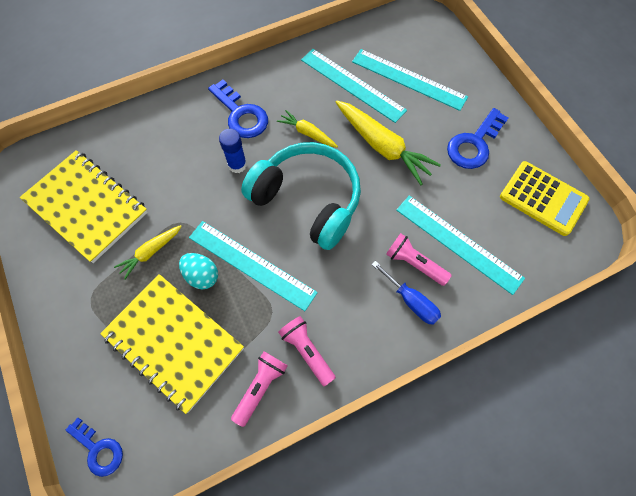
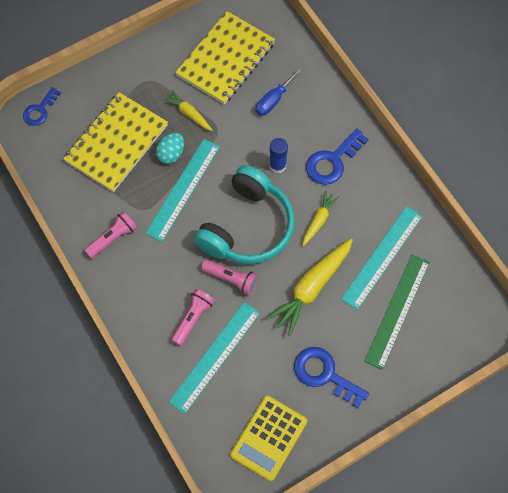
camera: 85 degrees right, 0 degrees up
(260, 387) = (84, 208): pink flashlight -> pink flashlight (231, 279)
(408, 79) = (397, 311): turquoise ruler -> green ruler
(411, 301) = (158, 316): blue screwdriver -> blue screwdriver (273, 100)

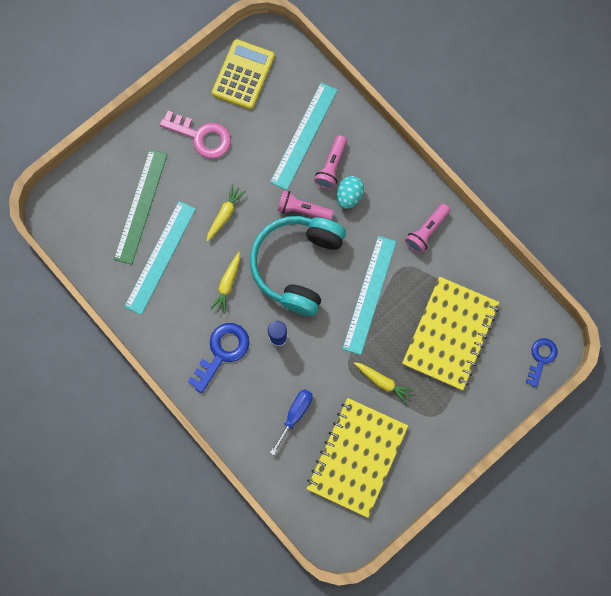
camera: 170 degrees right, 10 degrees up
(171, 154) = (390, 331): turquoise egg -> turquoise egg (349, 196)
(311, 288) = (225, 214): yellow carrot -> yellow carrot, size x0.55
(324, 374) = (202, 136): blue key -> pink key

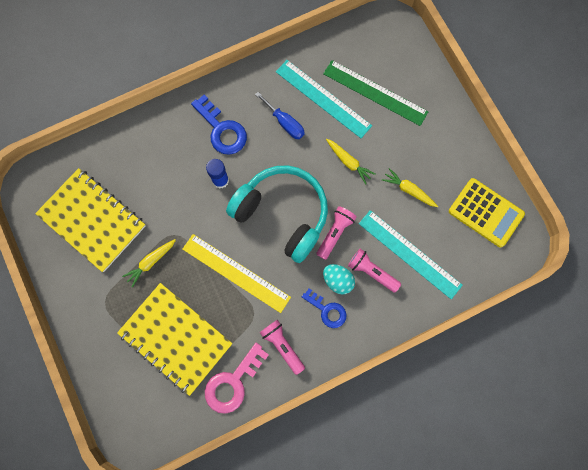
camera: 105 degrees right, 0 degrees up
(202, 136) = (430, 160): pink key -> pink key (233, 383)
(227, 284) = (282, 149): yellow carrot -> yellow carrot (409, 190)
(295, 415) = (147, 177): blue screwdriver -> blue screwdriver (285, 123)
(369, 294) = (236, 273): turquoise ruler -> yellow ruler
(541, 358) = (124, 421): blue key -> blue key (327, 310)

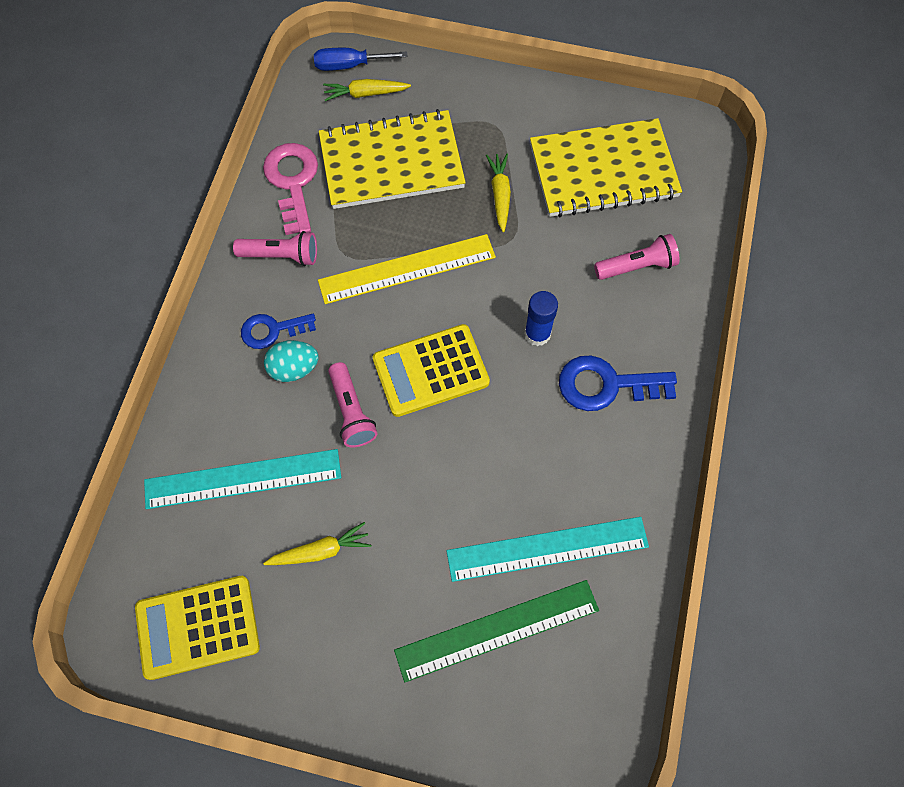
camera: 130 degrees right, 10 degrees down
(282, 214) = (430, 371): turquoise headphones -> yellow calculator
(285, 123) = (552, 469): blue screwdriver -> blue screwdriver (349, 65)
(348, 162) = (427, 505): yellow carrot -> yellow carrot (365, 94)
(371, 272) = (266, 415): pink flashlight -> pink flashlight (637, 266)

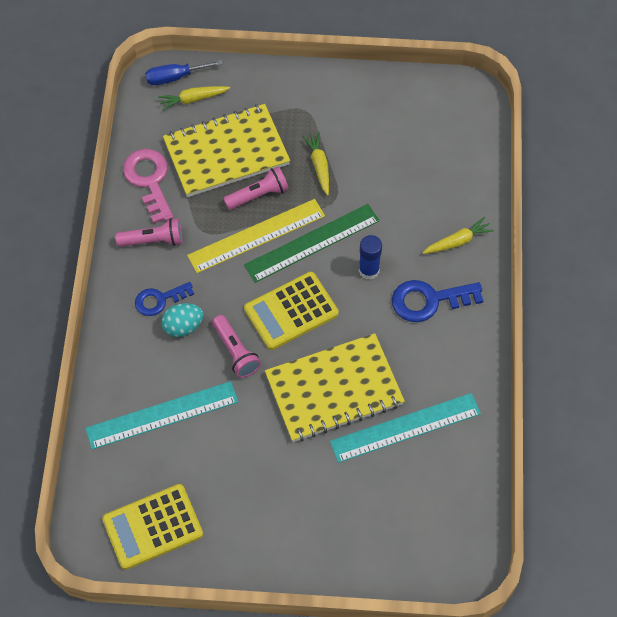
camera: 10 degrees left, 5 degrees down
(320, 551) = (234, 457): yellow carrot -> yellow carrot (458, 241)
(497, 630) = (378, 491): green ruler -> green ruler (312, 243)
(603, 171) = (398, 134): yellow notebook -> yellow notebook (334, 389)
(637, 266) = (437, 206): pink flashlight -> pink flashlight (258, 195)

